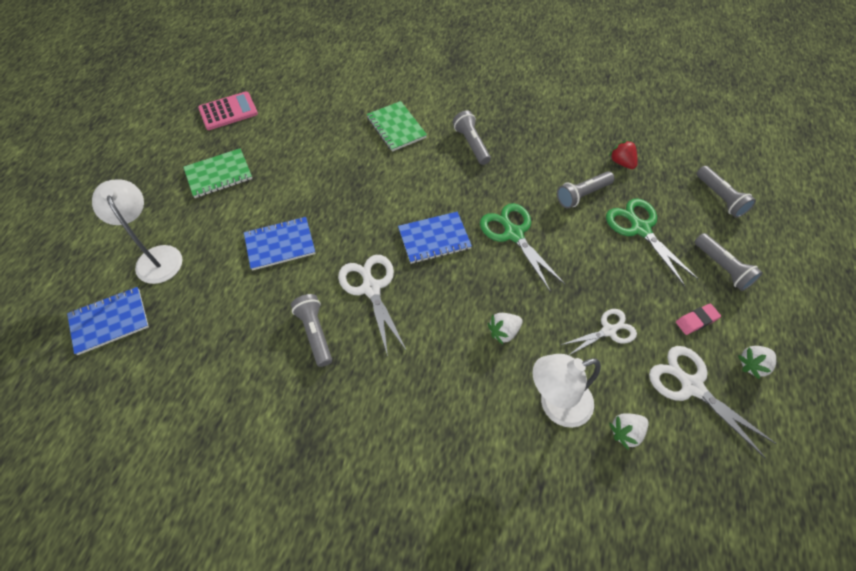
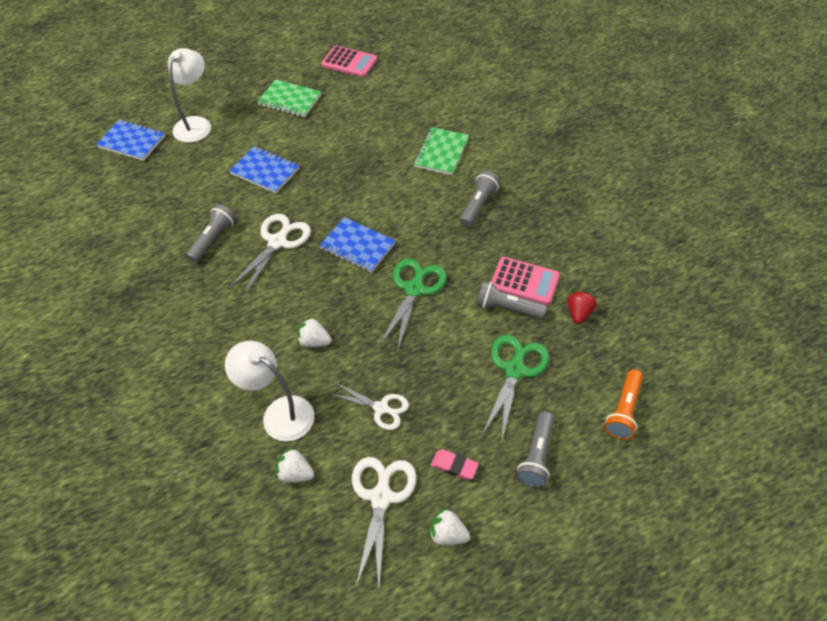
camera: 50 degrees right, 5 degrees down
(567, 169) = (524, 281): none -> pink calculator
(720, 198) = (624, 411): grey flashlight -> orange flashlight

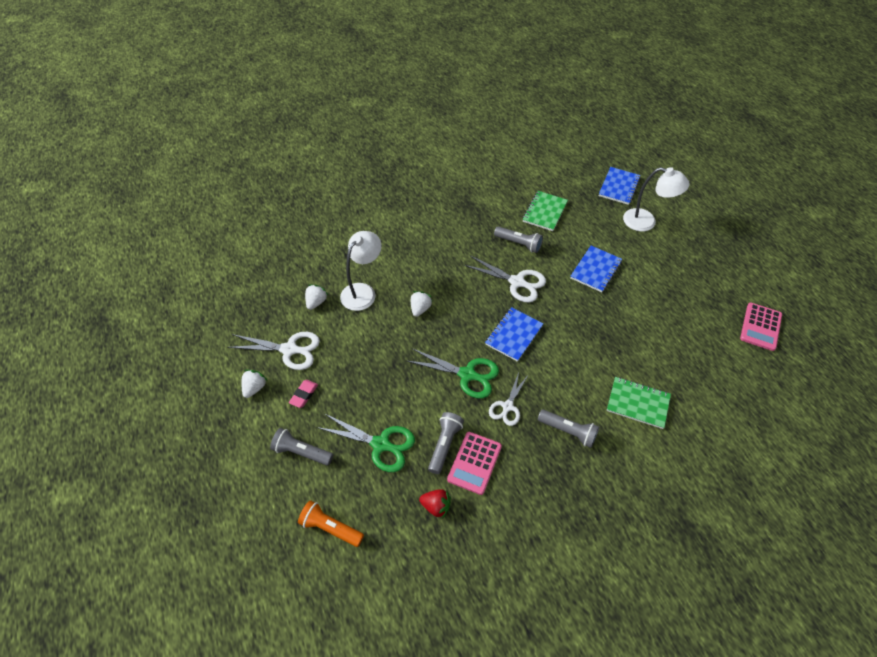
camera: 90 degrees right, 0 degrees up
(290, 100) = (690, 282): green notebook -> green notebook (544, 212)
(381, 408) = (358, 350): white scissors -> white scissors (507, 407)

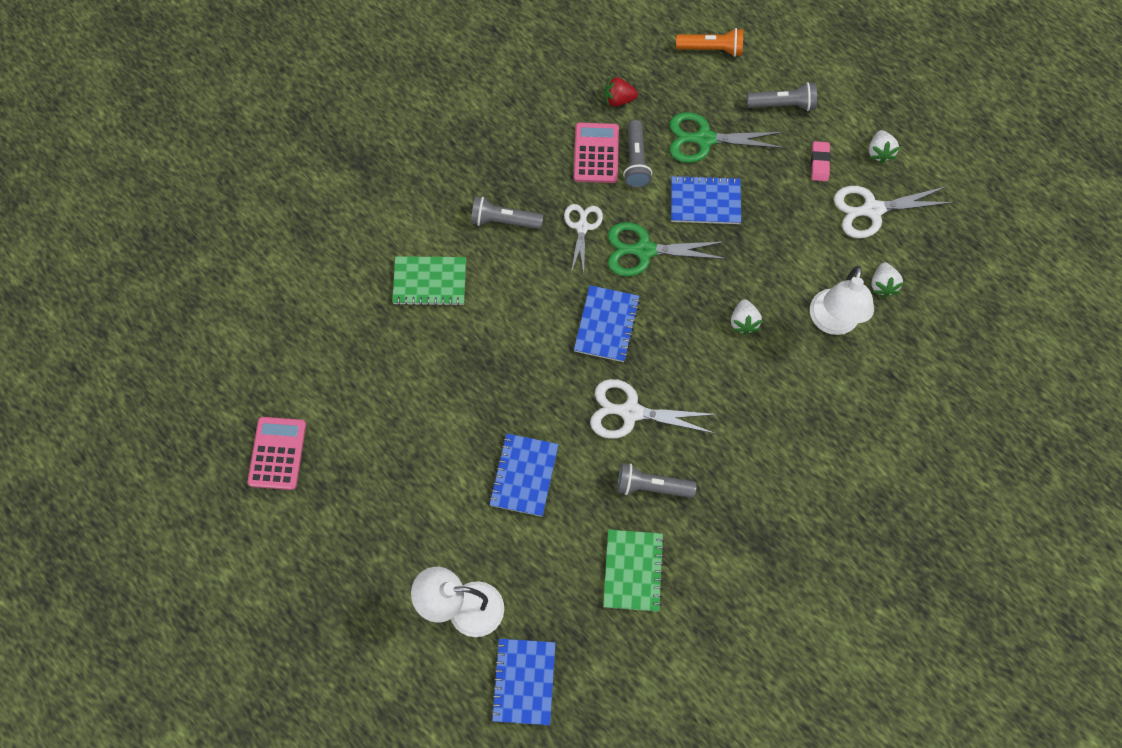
camera: 160 degrees right, 15 degrees up
(405, 395) = (705, 201): none -> blue notebook

